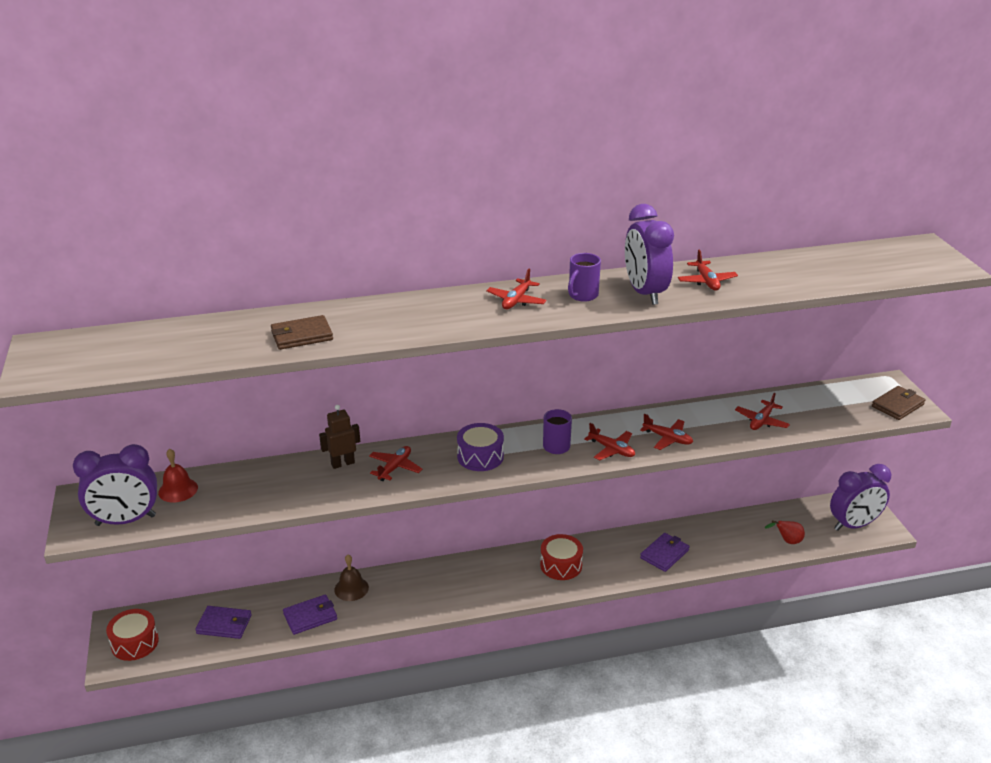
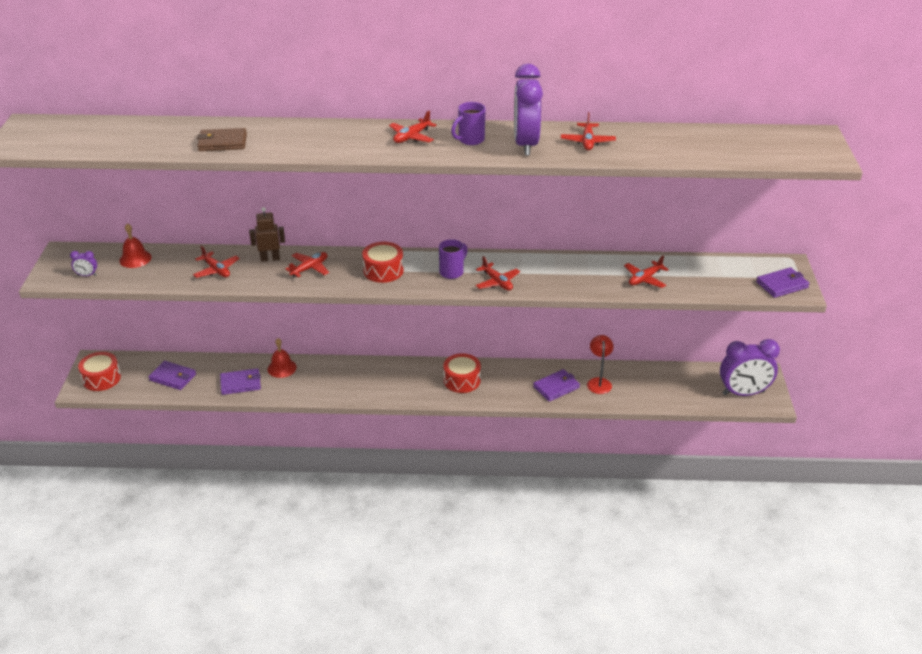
camera: 15 degrees right, 5 degrees up
(125, 520) = (87, 275): purple clock -> purple clock, size x0.41
(351, 588) = (282, 368): brown bell -> red bell
(480, 457) = (383, 270): purple drum -> red drum
(667, 438) = (551, 281): red plane -> red plane (216, 270)
(705, 540) = (599, 382): none -> red lamp
(787, 541) = (673, 396): red pear -> none
(898, 405) = (782, 285): brown wallet -> purple wallet

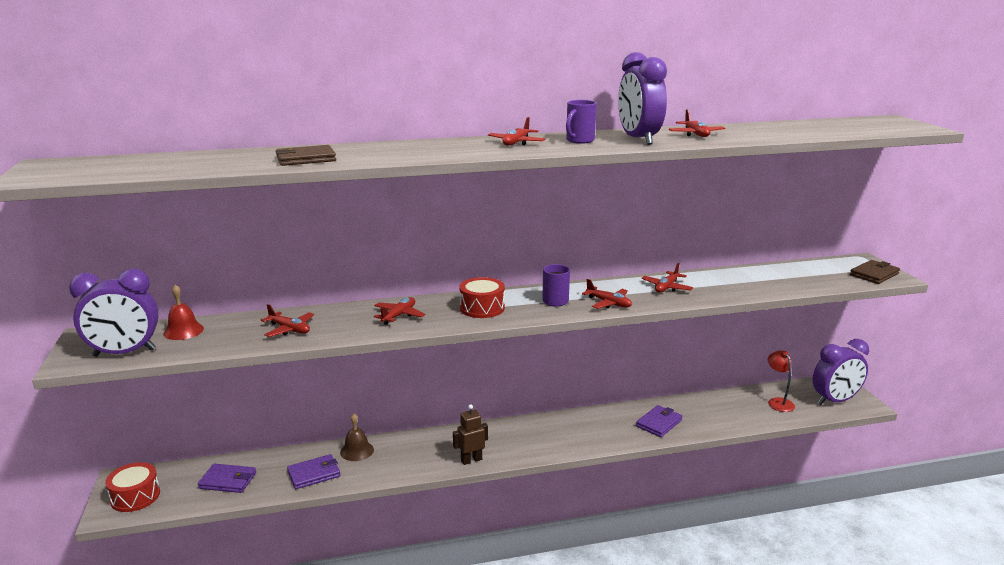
camera: 15 degrees left, 15 degrees down
(87, 275) = (124, 353): purple clock -> purple clock, size x2.44
(270, 258) = (348, 313): brown robot -> brown robot (471, 460)
(282, 368) = (357, 451): red bell -> brown bell
(462, 380) = (560, 432): red drum -> none
(599, 382) = (696, 412): red lamp -> red lamp (778, 402)
(645, 279) = (748, 284): red plane -> red plane (666, 287)
(782, 285) = (874, 274): purple wallet -> brown wallet

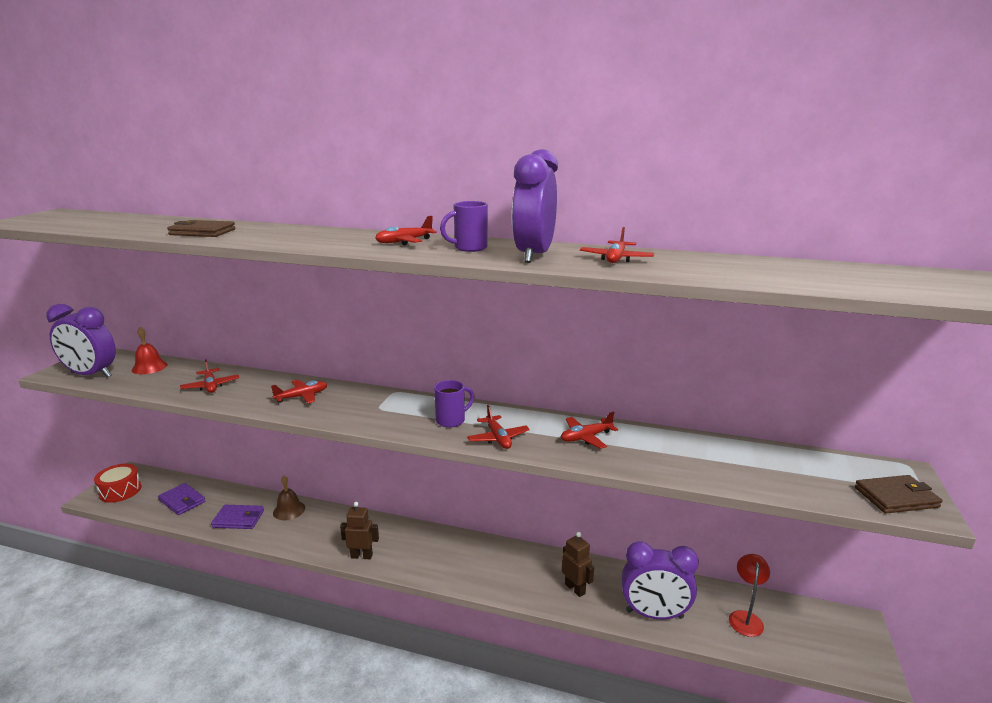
camera: 30 degrees right, 0 degrees up
(482, 308) = (376, 409): red drum -> none
(659, 423) = (575, 588): purple wallet -> brown robot
(835, 401) = (828, 647): purple clock -> purple clock (654, 614)

